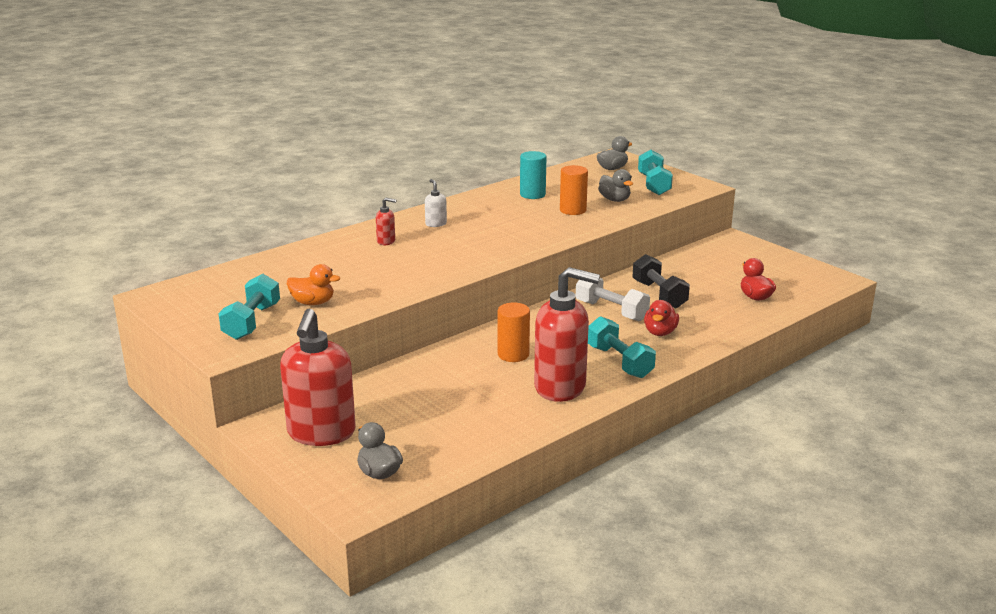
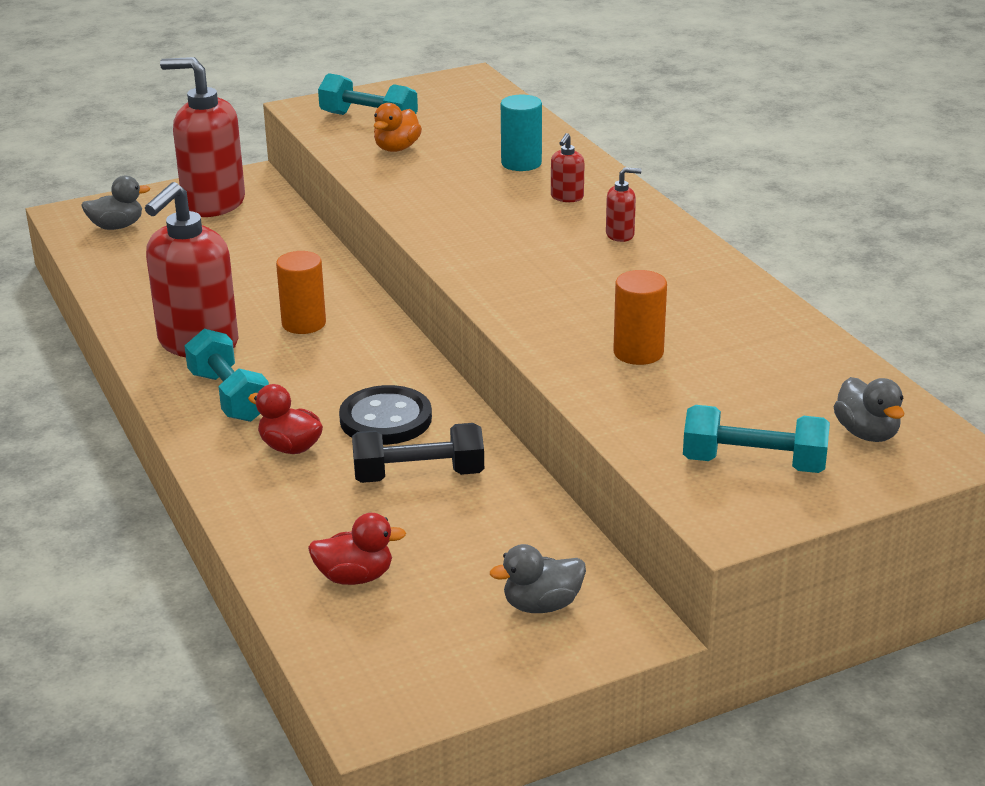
camera: 105 degrees right, 5 degrees up
(436, 224) = (620, 235): white soap dispenser -> red soap dispenser
(532, 194) = (729, 326): turquoise cylinder -> turquoise cylinder (521, 163)
(611, 311) = (385, 419): white dumbbell -> black button
(614, 200) = (678, 403): grey duck -> grey duck (542, 605)
(619, 362) = (229, 396): turquoise dumbbell -> turquoise dumbbell turned 75 degrees clockwise

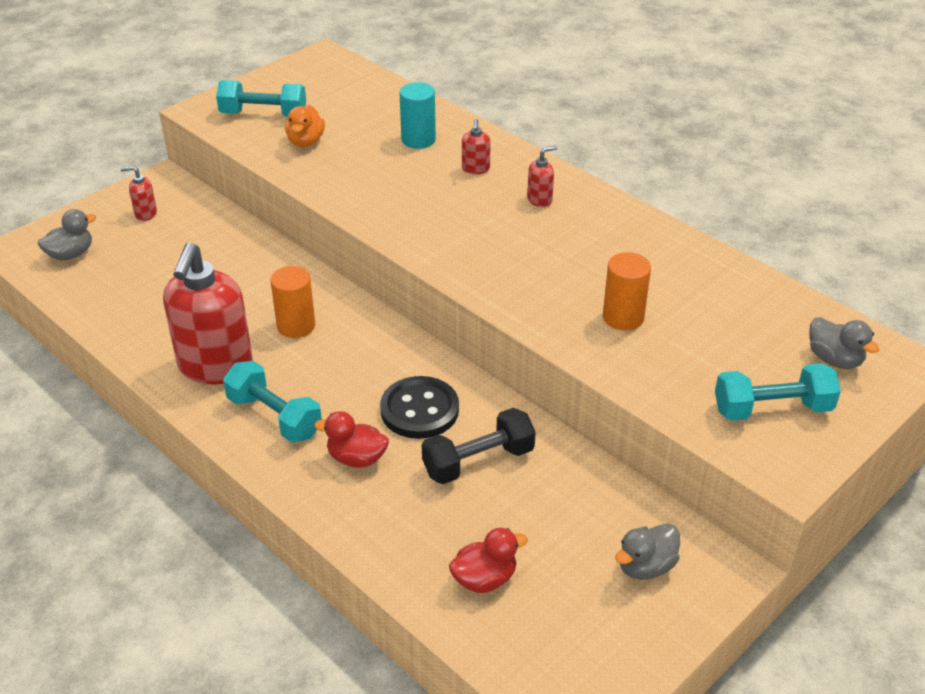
camera: 20 degrees left, 10 degrees up
(213, 204) = (145, 214): red soap dispenser -> red soap dispenser, size x0.42

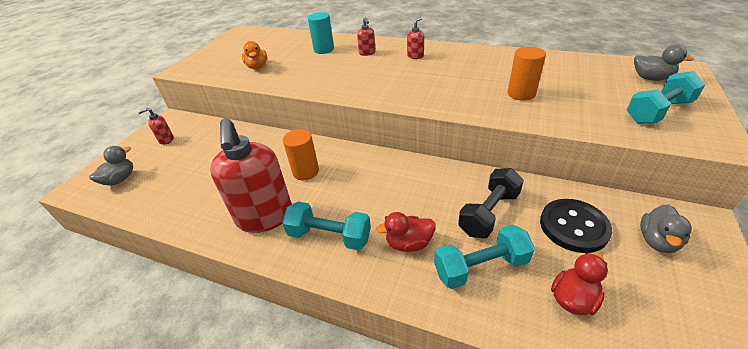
camera: 20 degrees left, 0 degrees up
(263, 114) = (222, 62): turquoise dumbbell -> turquoise dumbbell (480, 267)
(419, 410) = (424, 194): black button -> black button (573, 226)

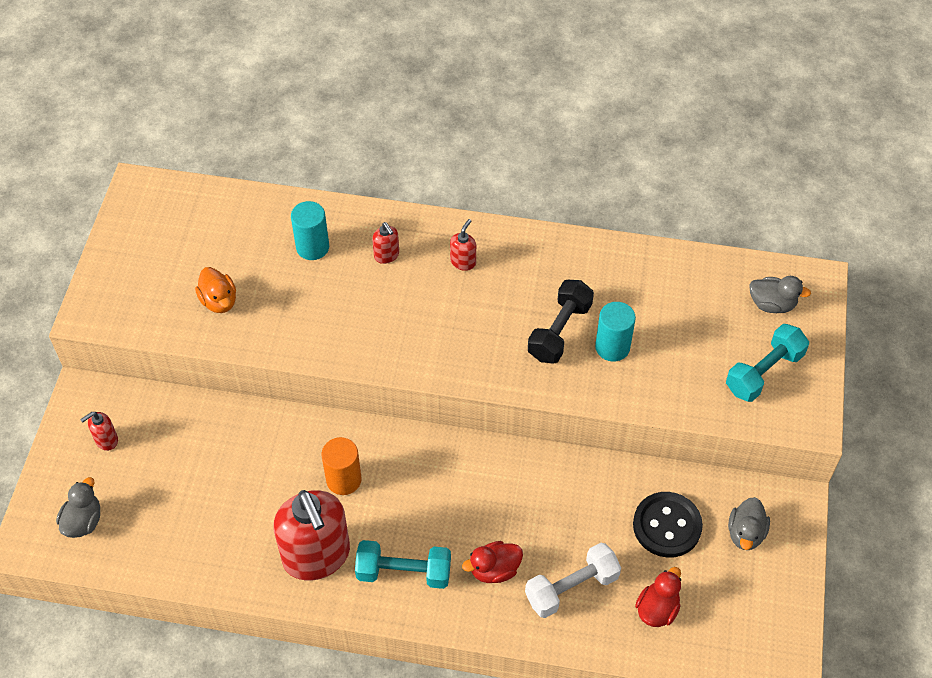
camera: 15 degrees left, 15 degrees up
(480, 267) = (571, 588): turquoise dumbbell -> white dumbbell
(489, 213) = (578, 518): black dumbbell -> black dumbbell (559, 331)
(521, 94) = (612, 347): orange cylinder -> turquoise cylinder

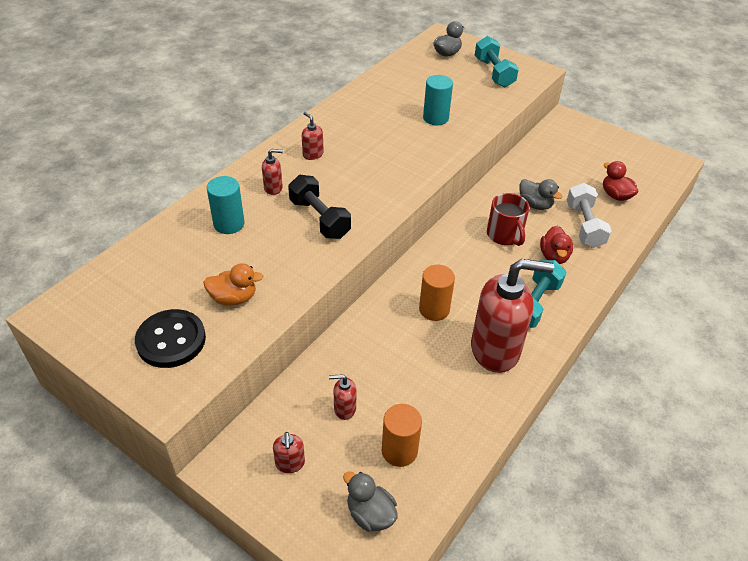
camera: 65 degrees left, 10 degrees down
(155, 518) = (399, 451): none -> orange cylinder
(181, 455) = (344, 409): none -> red soap dispenser
(501, 507) = (505, 235): none -> red mug
(559, 331) = (407, 134): black dumbbell -> black dumbbell (319, 218)
(667, 526) = (557, 170): black button -> black button (171, 340)
(745, 533) = (577, 143): grey duck -> grey duck (535, 205)

